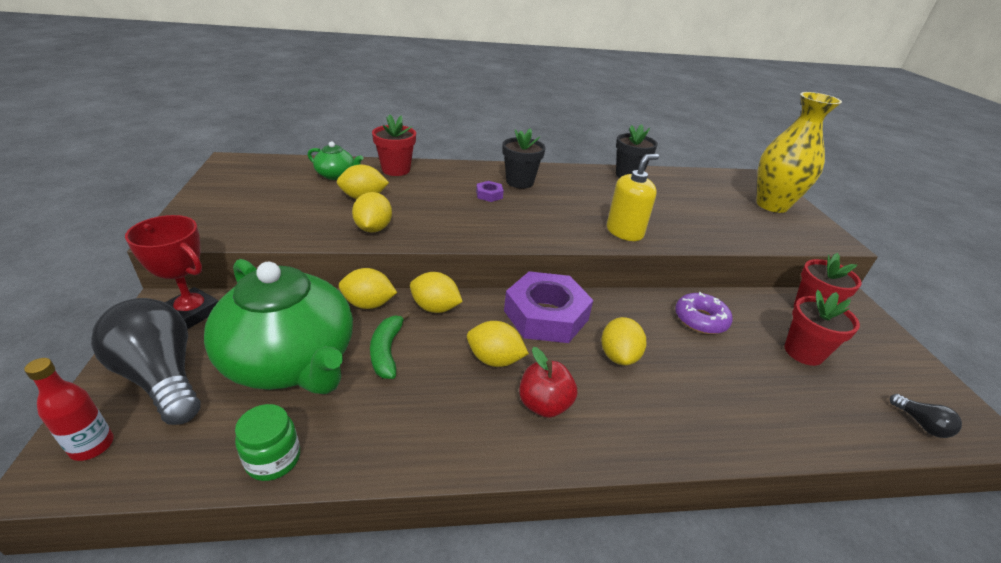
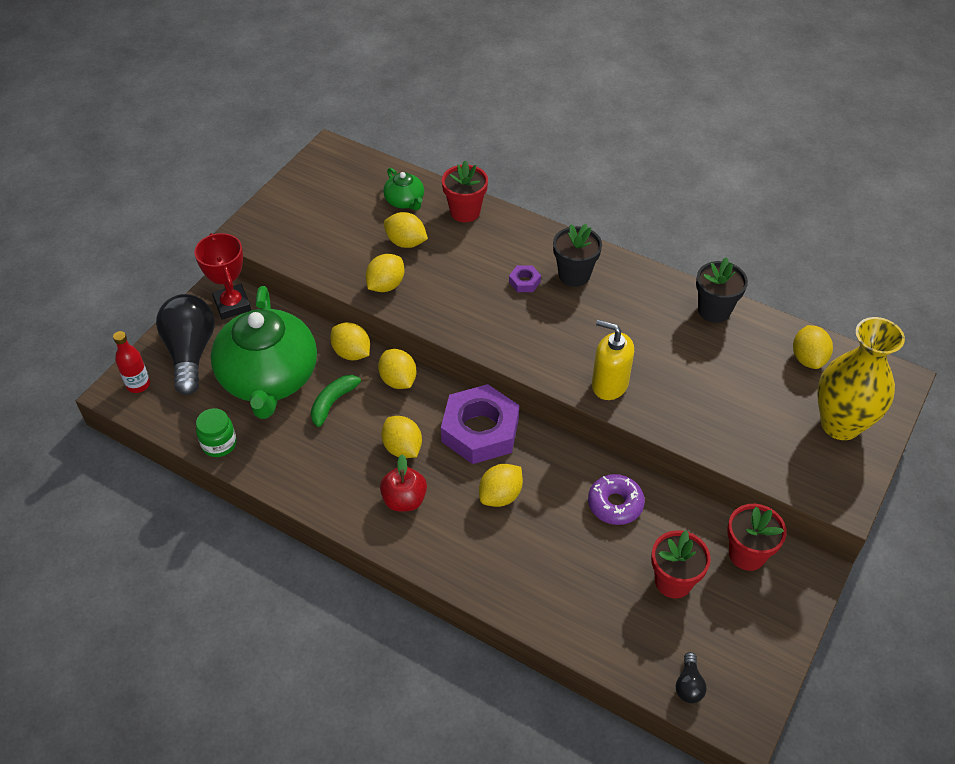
camera: 40 degrees right, 15 degrees up
(624, 232) = (609, 384): yellow soap dispenser -> yellow soap dispenser turned 150 degrees counterclockwise
(708, 181) = (808, 359): none -> yellow lemon

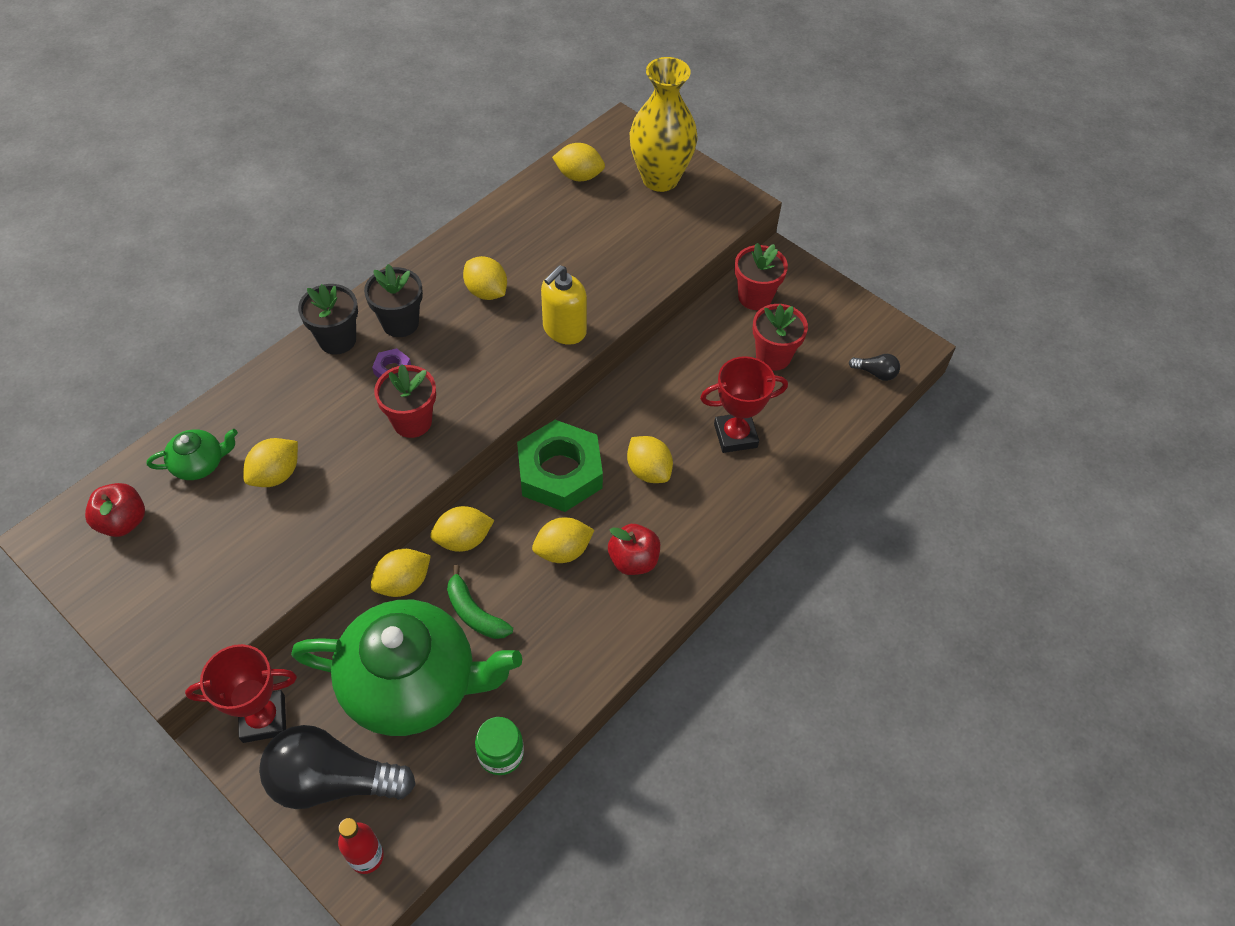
camera: 80 degrees left, 5 degrees up
(349, 179) = (123, 522): none -> red apple
(386, 285) = (342, 508): yellow lemon -> yellow lemon (486, 292)
(465, 212) = (250, 404): red flower pot -> red flower pot (412, 421)
(480, 430) = (560, 472): purple nut -> green nut
(561, 560) = (735, 436): none -> red trophy
(615, 504) = (680, 378): purple donut -> none
(714, 310) = (495, 224): black flower pot -> black flower pot (337, 340)

